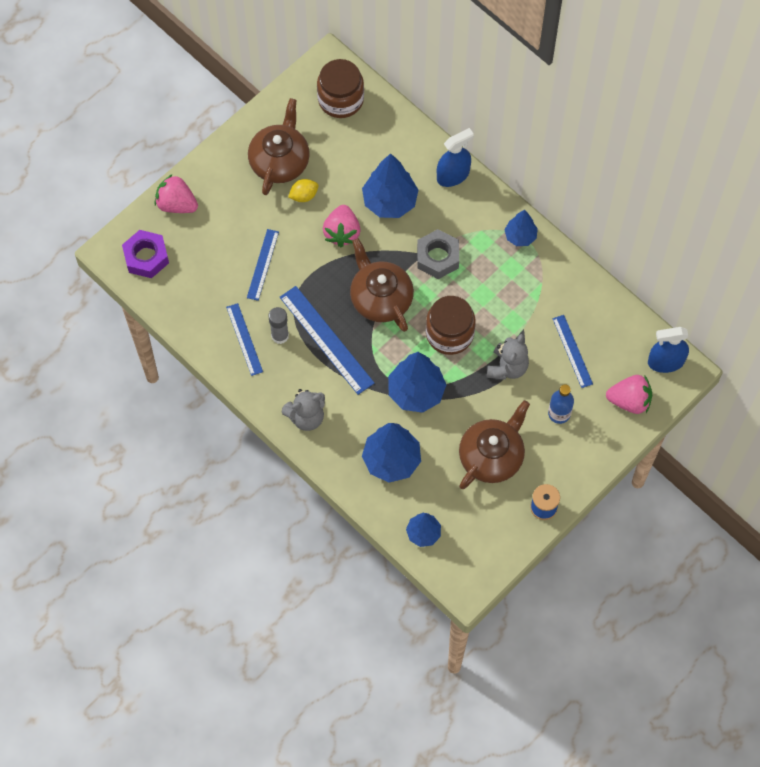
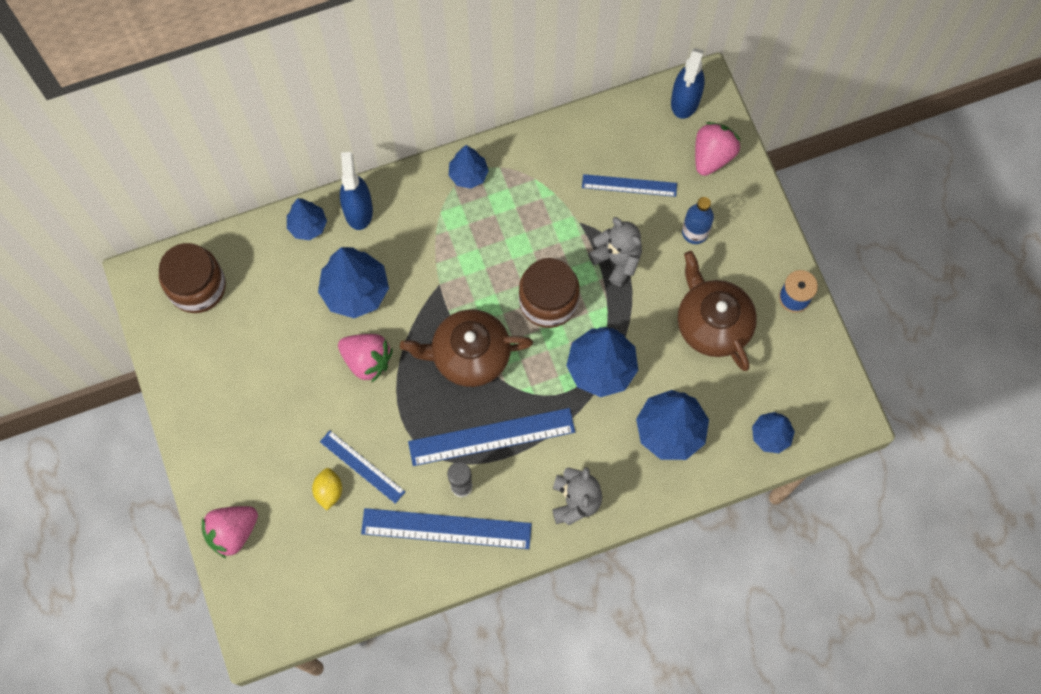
camera: 65 degrees left, 5 degrees up
(146, 257) = (284, 598): purple nut -> none
(244, 339) = (446, 528): blue ruler -> blue ruler, size x1.67
(280, 161) = (239, 389): brown teapot -> none
(304, 195) = (298, 382): yellow lemon -> yellow lemon (329, 491)
(423, 148) = (308, 226): none -> blue tree
(437, 257) = (450, 272): grey nut -> none

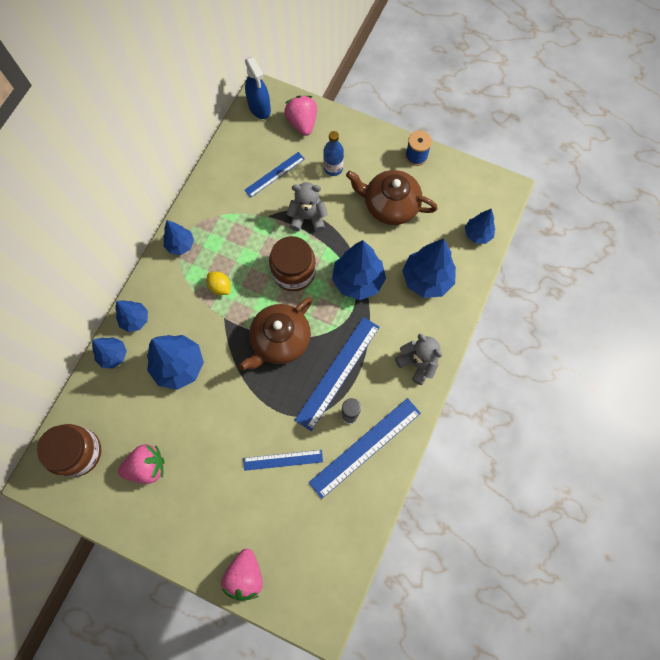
camera: 45 degrees left, 0 degrees up
(329, 491) = (278, 493): yellow lemon -> yellow lemon (220, 287)
(358, 210) = (135, 320): blue spray bottle -> blue tree
(367, 360) = (225, 398): pink strawberry -> pink strawberry (147, 466)

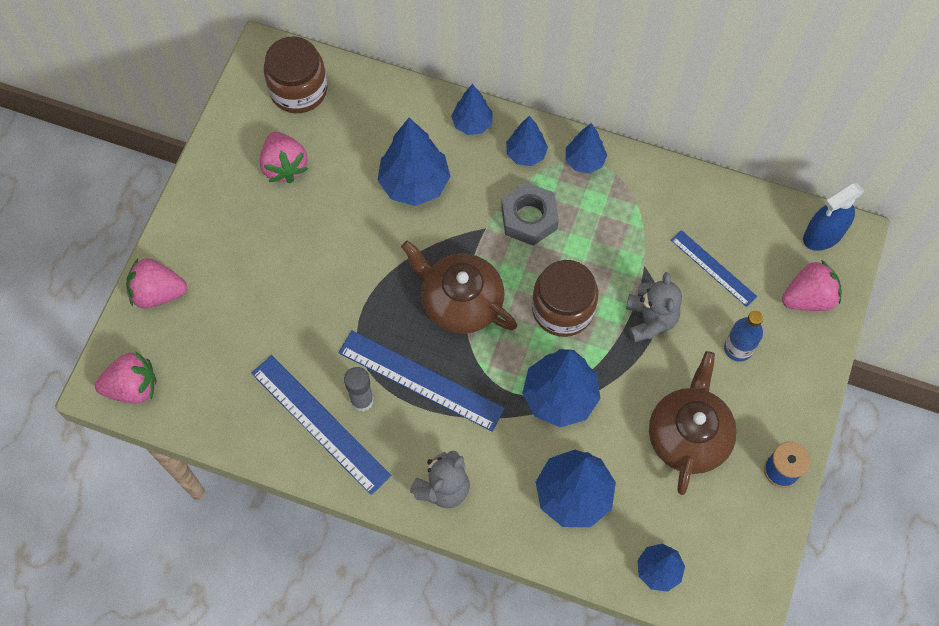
camera: 85 degrees right, 5 degrees down
(113, 355) = (422, 107): blue tree -> blue tree (526, 154)
(220, 287) = (529, 218): yellow lemon -> grey nut
(283, 460) = (299, 322): blue ruler -> none
(324, 596) = (133, 387): none -> pink strawberry

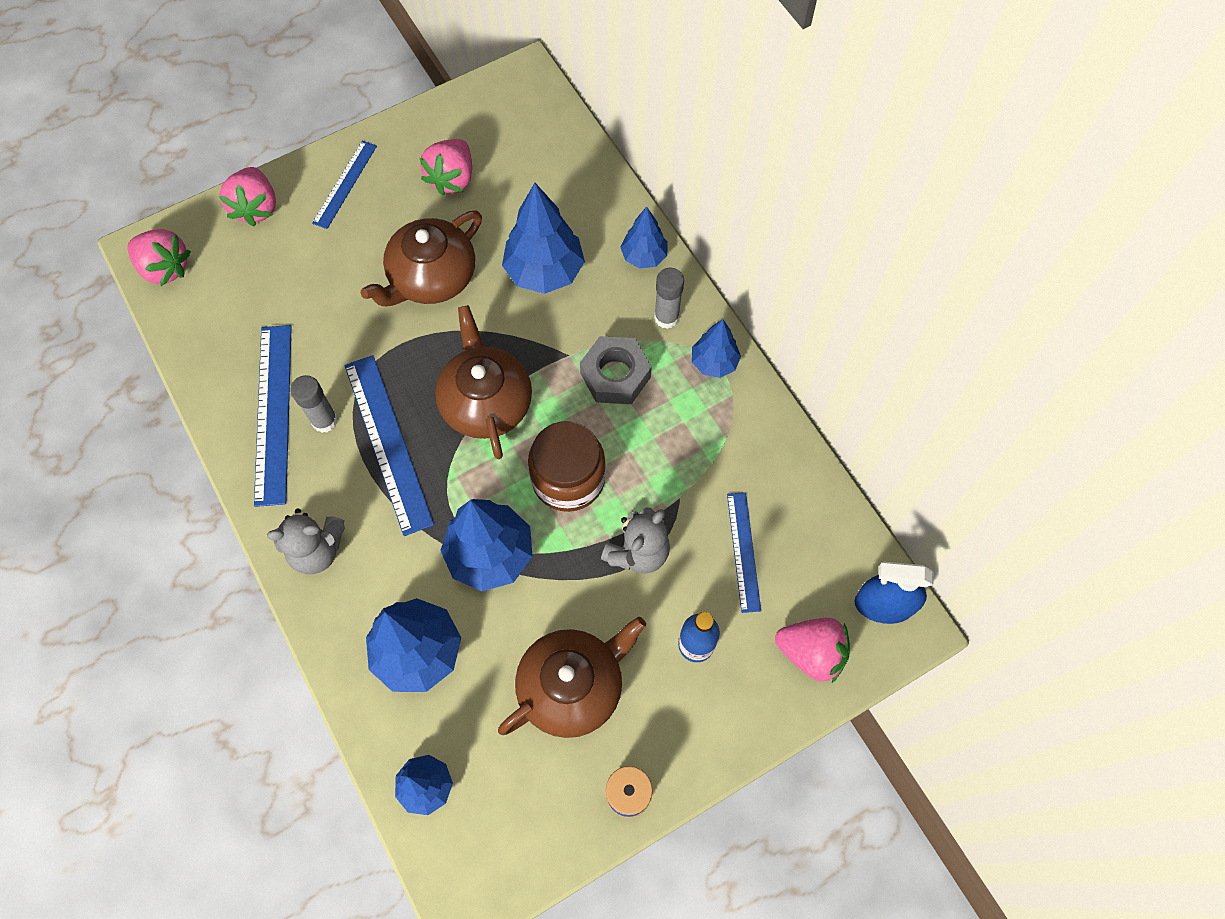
camera: 40 degrees right, 0 degrees up
(158, 293) = (256, 208): pink strawberry -> pink strawberry turned 135 degrees counterclockwise
(208, 227) = (345, 184): none -> blue ruler
(298, 90) = (524, 124): brown jar -> none
(339, 246) = (431, 277): none -> brown teapot
(526, 154) = (666, 317): blue tree -> grey glue stick

